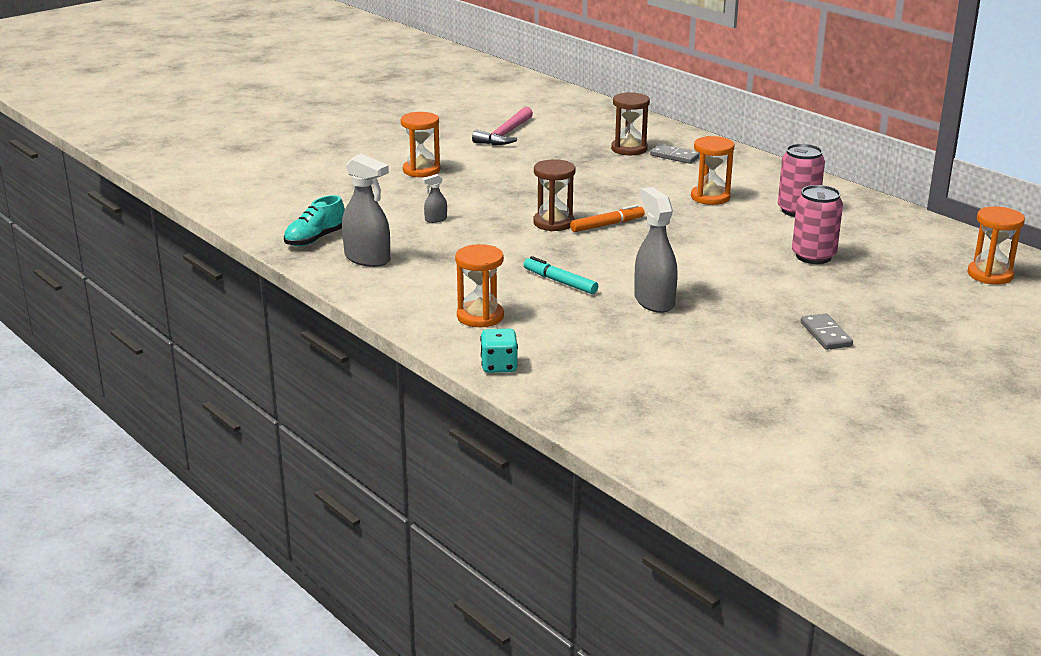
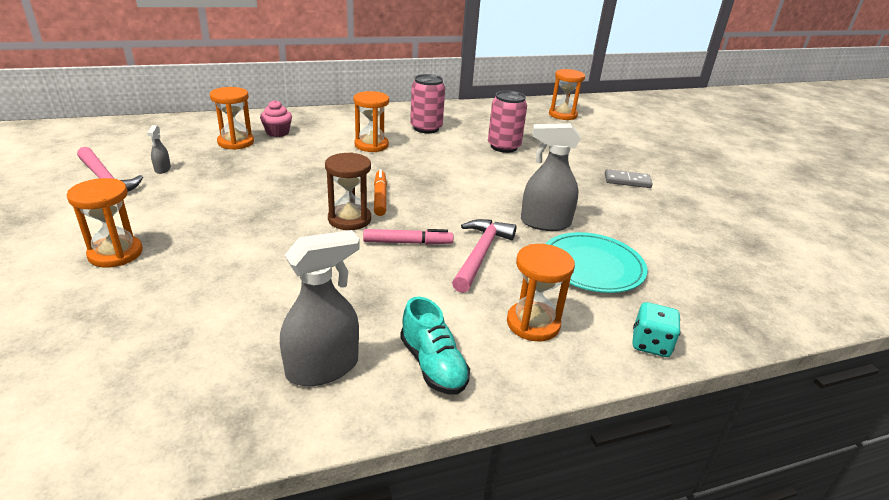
camera: 70 degrees left, 5 degrees up
(315, 239) = (213, 403): turquoise shoe -> turquoise shoe (433, 365)
(435, 219) = (265, 283): grey spray bottle -> grey spray bottle (162, 169)
(544, 251) = (407, 243): none -> pink marker
(560, 282) = (480, 254): turquoise marker -> pink hammer
(597, 331) = (592, 266): none -> turquoise plate
(629, 149) = (236, 142): brown hourglass -> orange hourglass
(675, 156) = (277, 132): grey domino -> pink cupcake

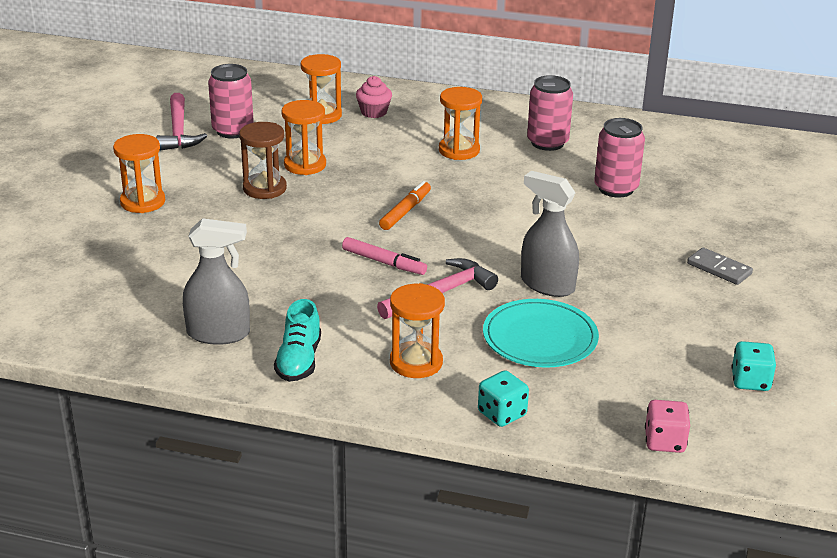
camera: 35 degrees right, 0 degrees up
(162, 169) = (233, 131): grey spray bottle -> pink can
(349, 219) = (353, 225): brown hourglass -> brown hourglass (264, 188)
(562, 115) = (761, 163): orange hourglass -> orange hourglass (305, 165)
(748, 250) = (750, 381): none -> turquoise dice
(773, 318) = (664, 441): none -> pink dice

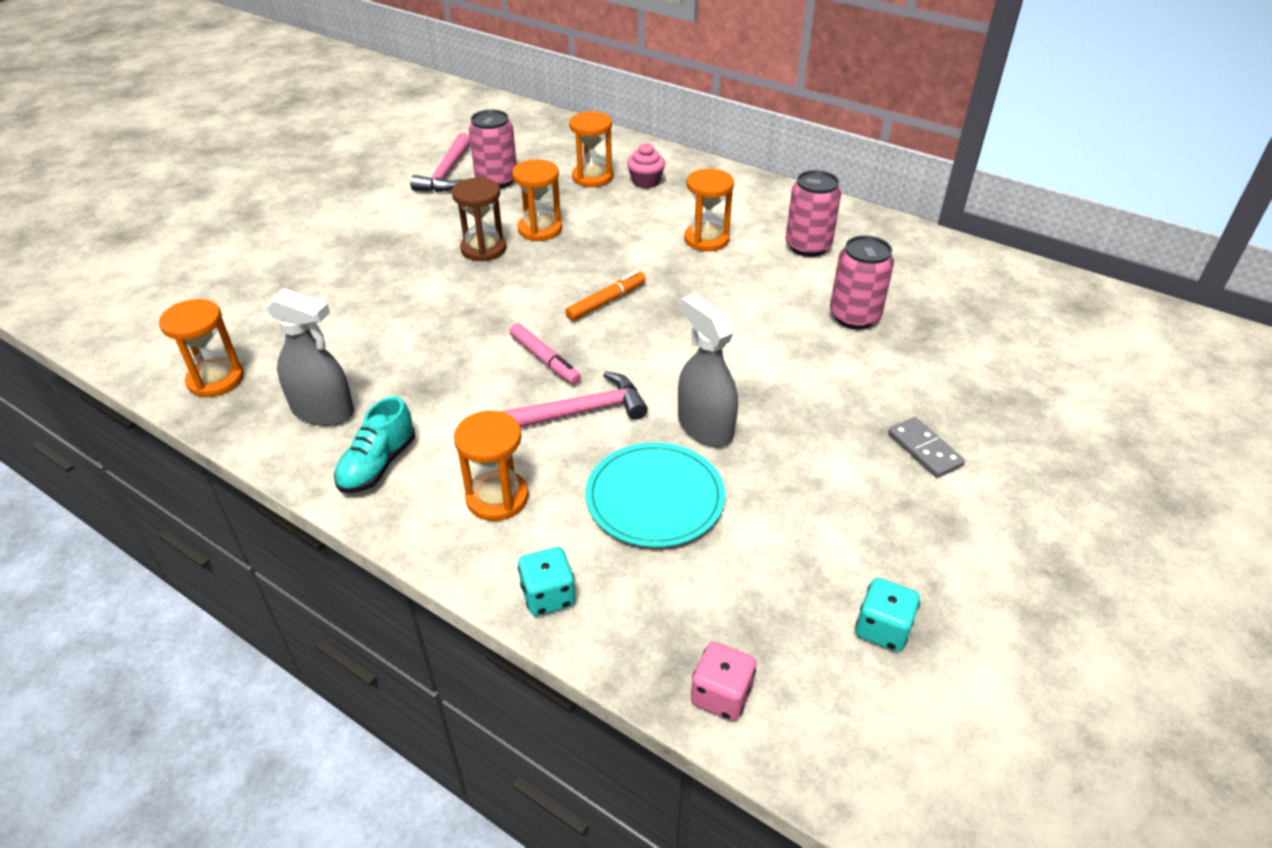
camera: 20 degrees right, 10 degrees up
(143, 202) = (361, 243): orange hourglass -> orange hourglass (216, 379)

